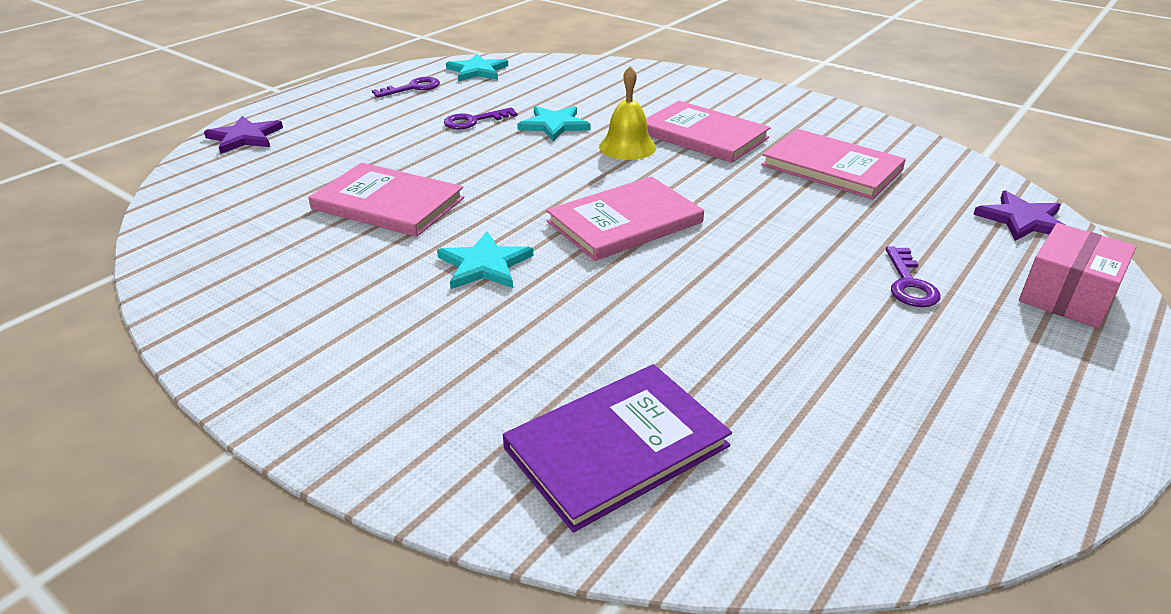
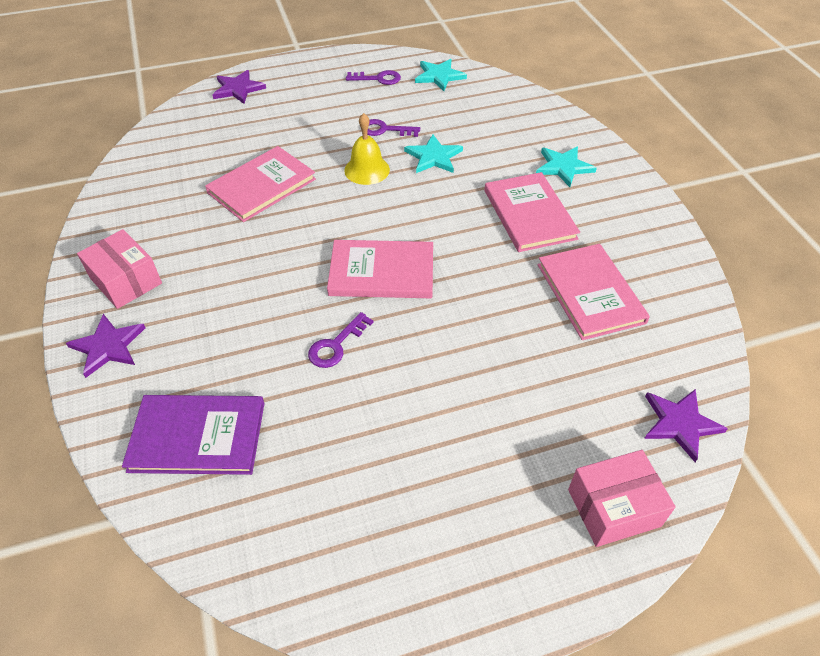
camera: 35 degrees right, 15 degrees up
(311, 348) = (126, 281): none -> pink box
(371, 421) = (108, 346): none -> purple star
(388, 203) = (262, 186): pink book -> pink book turned 75 degrees clockwise
(484, 265) = (264, 265): turquoise star -> turquoise star (563, 167)
(627, 147) = (461, 201): yellow bell -> yellow bell (367, 170)
(909, 283) = (507, 428): purple key -> purple key (336, 345)

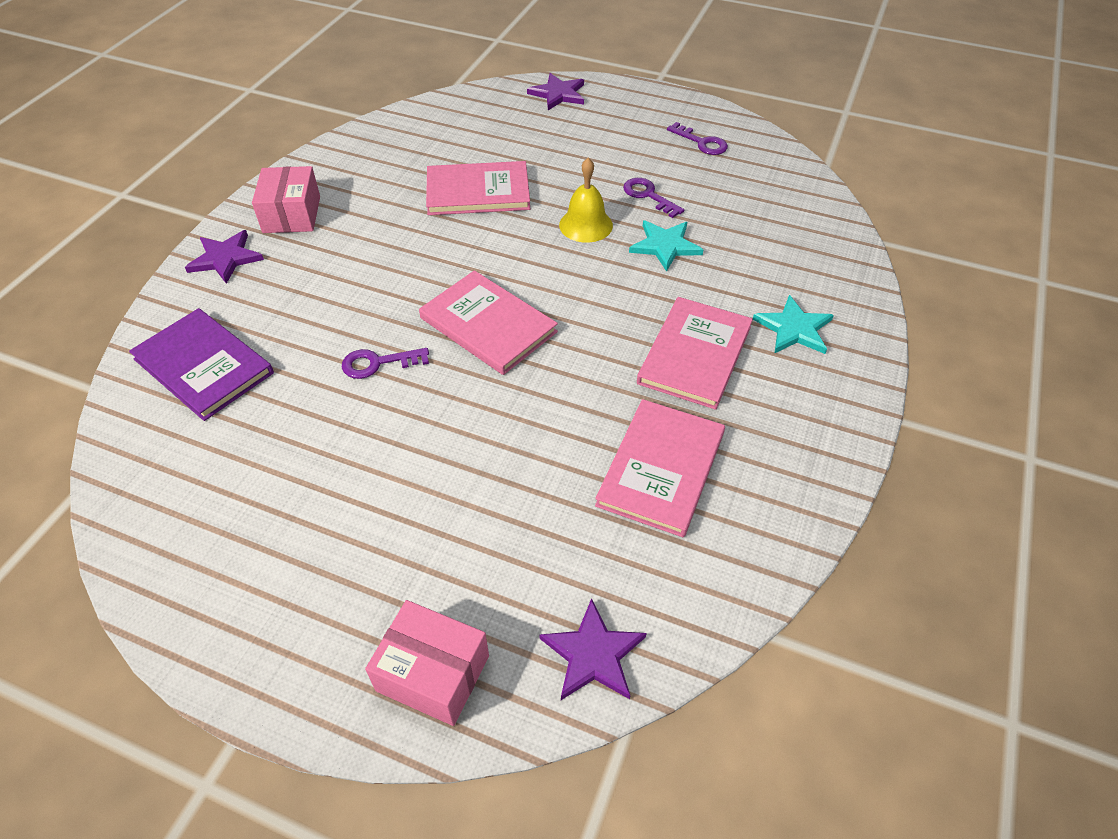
camera: 40 degrees right, 0 degrees up
(439, 76) = (770, 168): turquoise star -> none

